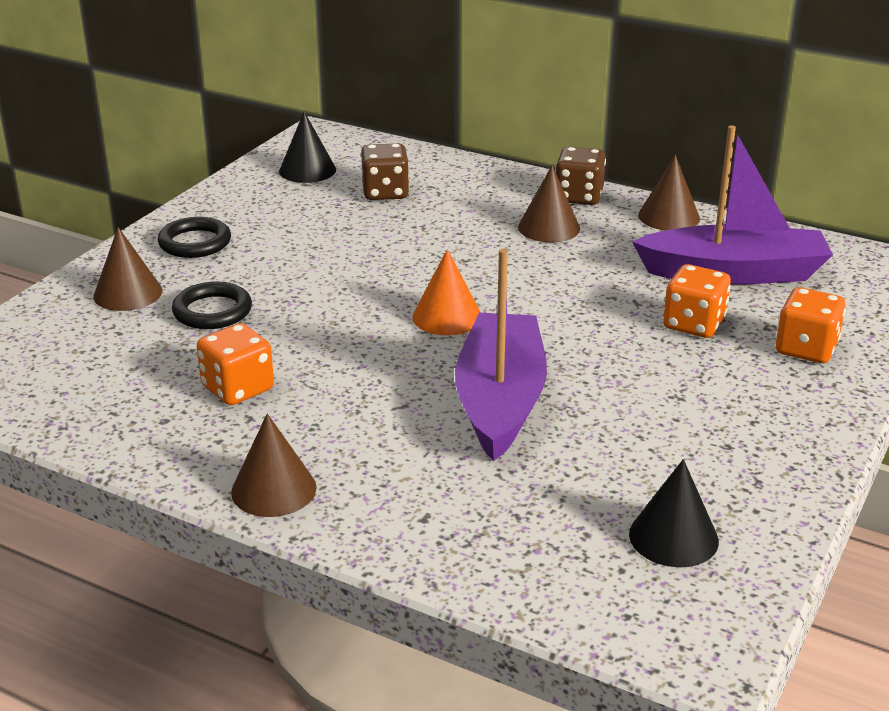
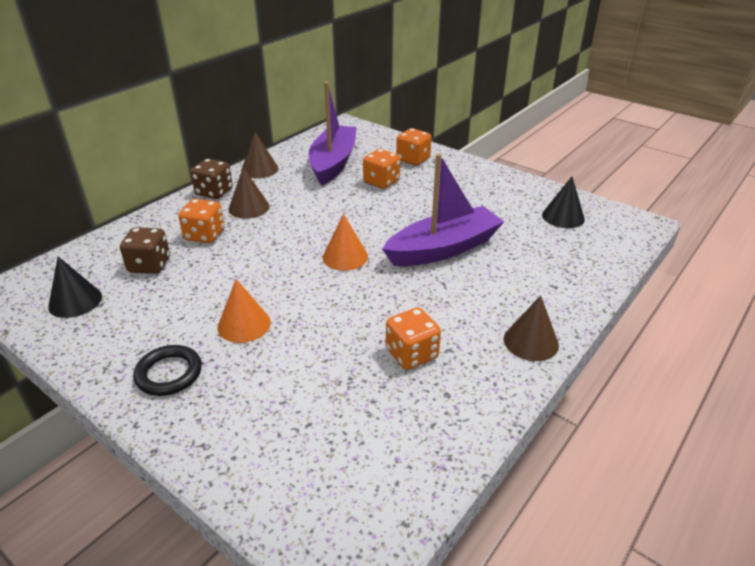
camera: 80 degrees left, 5 degrees up
(128, 293) = (241, 419): brown cone -> none
(212, 311) = (295, 365): black ring -> none
(281, 269) = (244, 324): none -> orange cone
(463, 211) = (204, 235): none -> orange dice
(500, 400) = (444, 249): purple boat -> purple boat turned 135 degrees clockwise

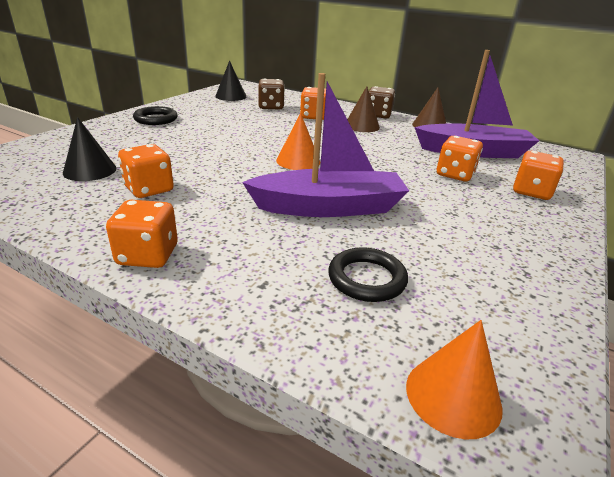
camera: 80 degrees right, 5 degrees down
(244, 324) = (202, 133): orange cone -> orange cone (453, 396)
(444, 249) = (329, 207): purple boat -> purple boat turned 60 degrees counterclockwise
(531, 341) = (148, 255): brown cone -> orange dice
(538, 245) = (367, 279): none -> black ring
(563, 217) = (471, 314): black cone -> black cone (90, 170)

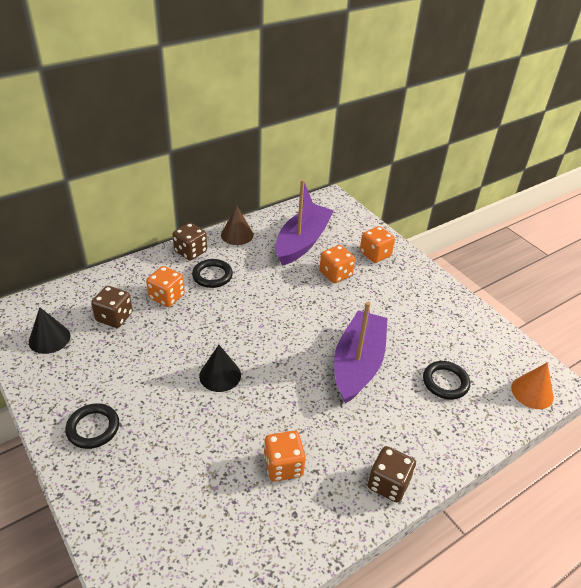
camera: 65 degrees left, 10 degrees up
(90, 170) = (220, 507): black cone -> black cone (220, 375)
(148, 255) = (388, 484): orange dice -> brown dice
(298, 161) = (270, 350): orange cone -> none
(361, 126) = (212, 276): brown cone -> black ring

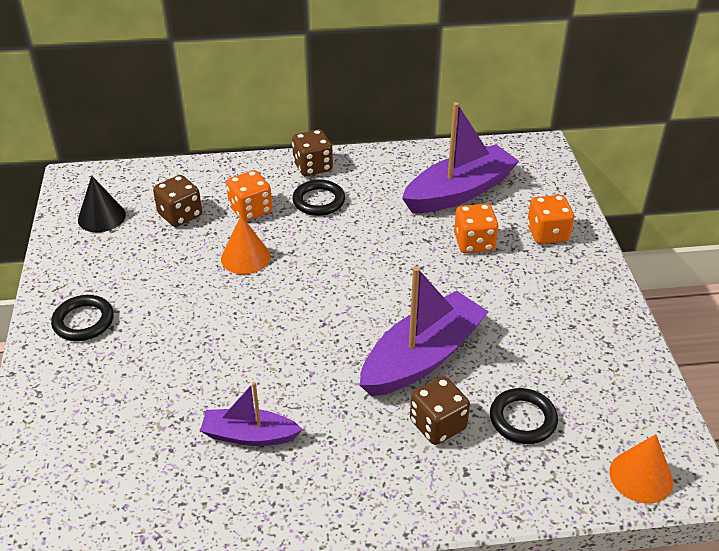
camera: 30 degrees right, 0 degrees up
(188, 334) = (245, 257): none -> orange cone
(220, 375) = (249, 313): black cone -> none
(237, 235) = (382, 161): brown cone -> none
(283, 466) = (249, 435): orange dice -> purple boat
(388, 484) = (356, 504): brown dice -> brown dice (438, 425)

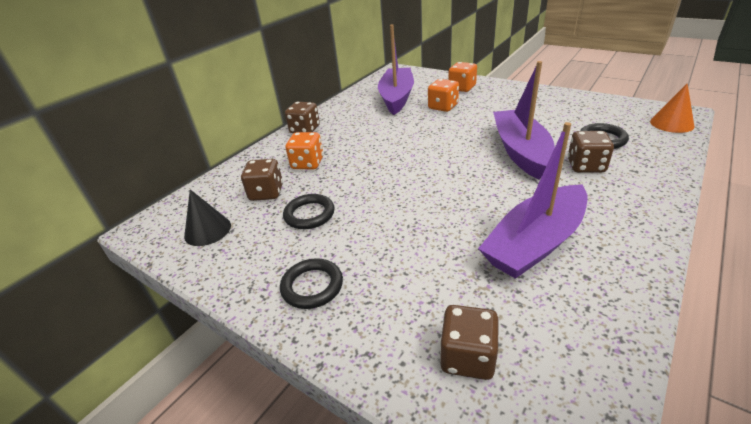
camera: 45 degrees left, 5 degrees down
(72, 449) = (467, 357): none -> brown dice
(245, 257) = (350, 181): orange cone -> none
(249, 435) = (535, 243): purple boat -> purple boat, size x1.74
(319, 201) = (338, 138): black ring -> black ring (309, 214)

